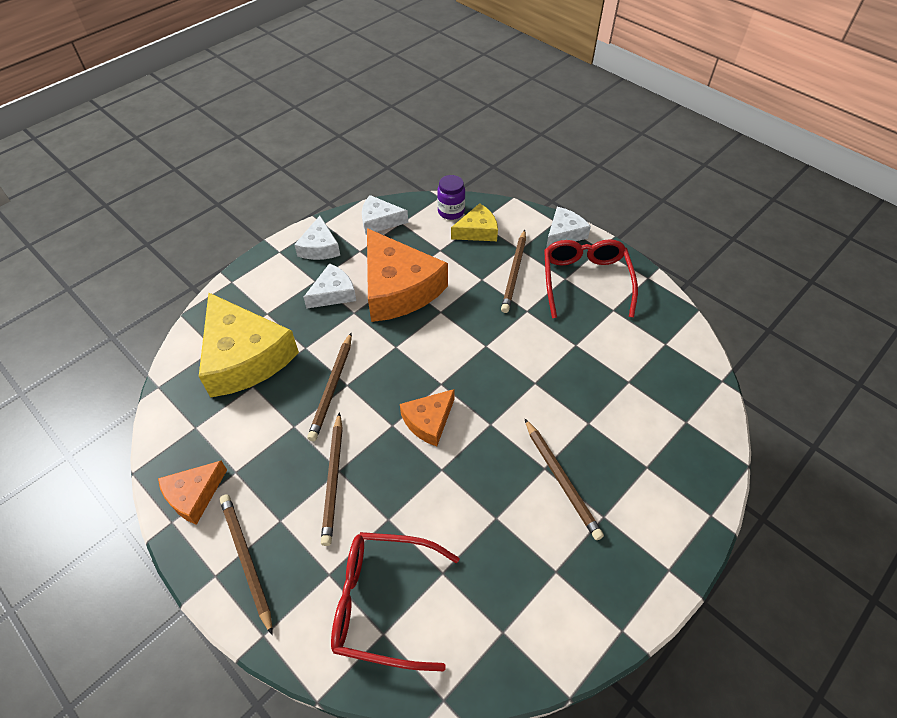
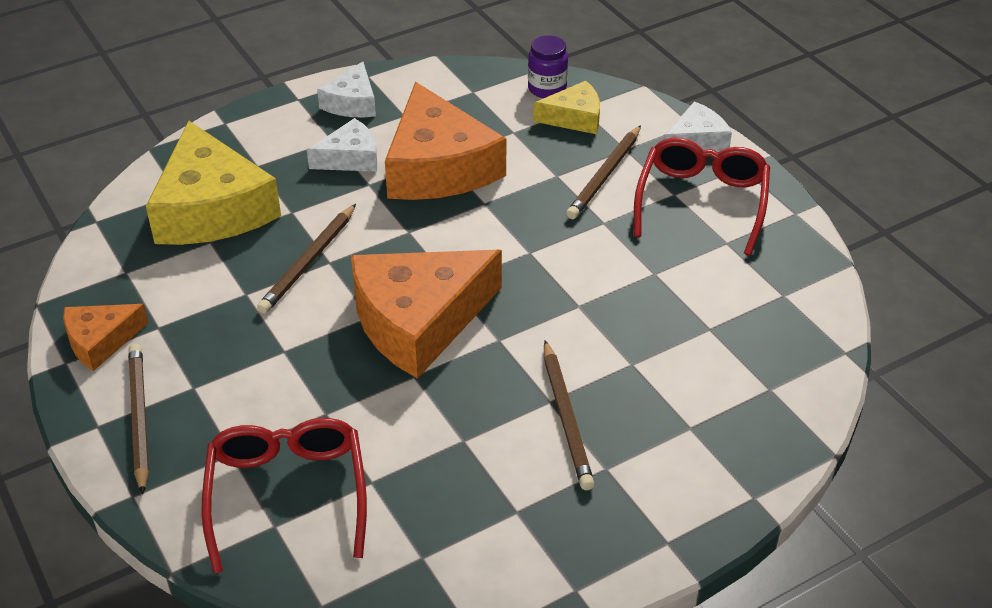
camera: 15 degrees right, 10 degrees down
(333, 479) = (273, 358): brown pencil -> none
(379, 221) = (444, 85): white cheese -> none
(384, 602) = (287, 495): red glasses -> red glasses turned 60 degrees clockwise
(429, 421) = (418, 321): orange cheese -> orange cheese, size x1.94

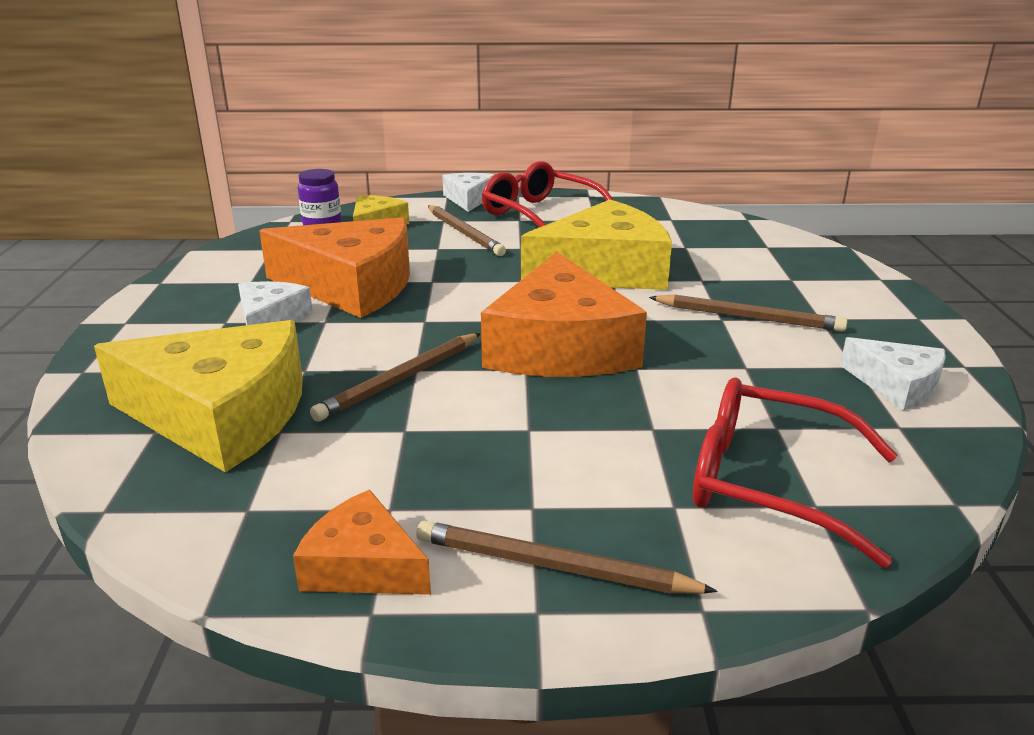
camera: 60 degrees left, 15 degrees down
(100, 341) = (362, 566): orange cheese -> orange cheese turned 120 degrees clockwise
(308, 261) = (400, 379): brown pencil -> brown pencil turned 75 degrees clockwise
(352, 103) = (186, 298): white cheese -> white cheese (897, 385)
(596, 293) = (604, 270): none -> yellow cheese

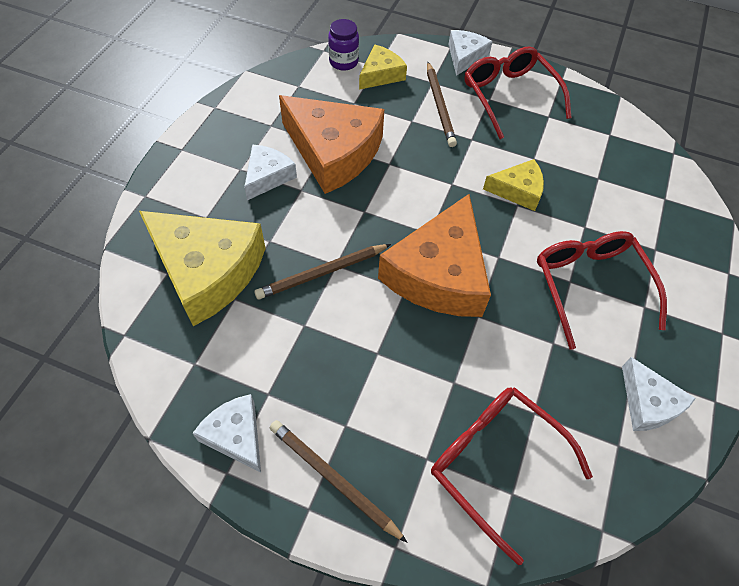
camera: 20 degrees right, 30 degrees up
(362, 566) = (236, 435): orange cheese -> white cheese
(604, 270) = (518, 190): yellow cheese -> yellow cheese, size x0.51
(748, 317) = (590, 287): brown pencil -> red glasses

